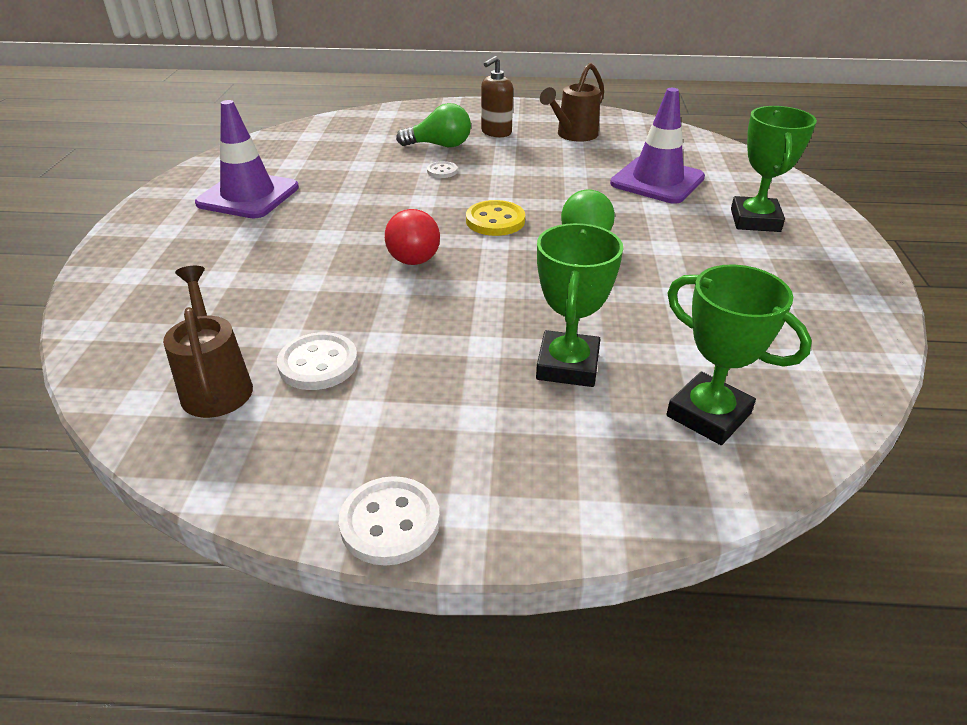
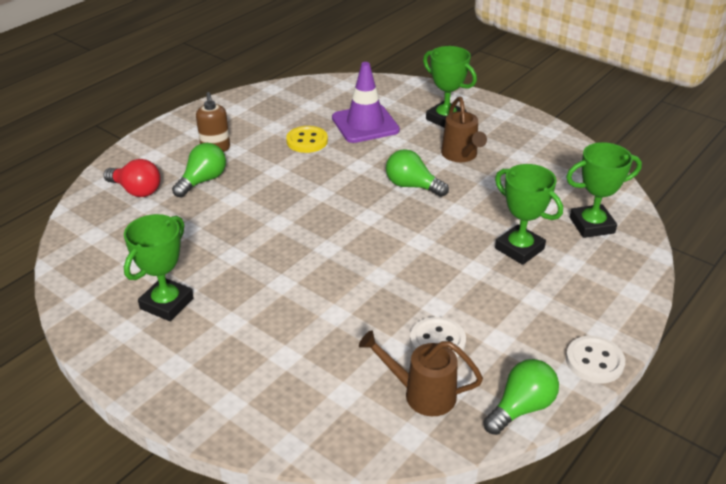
camera: 55 degrees left, 0 degrees up
(240, 478) = (521, 407): none -> green light bulb
(248, 195) = (167, 303): purple traffic cone -> green trophy
(413, 253) = (348, 255): red light bulb -> red light bulb (136, 190)
(442, 171) = (246, 197): white button -> none
(495, 220) = (343, 205): yellow button -> yellow button (307, 141)
(573, 135) = (264, 121): brown watering can -> brown watering can (461, 155)

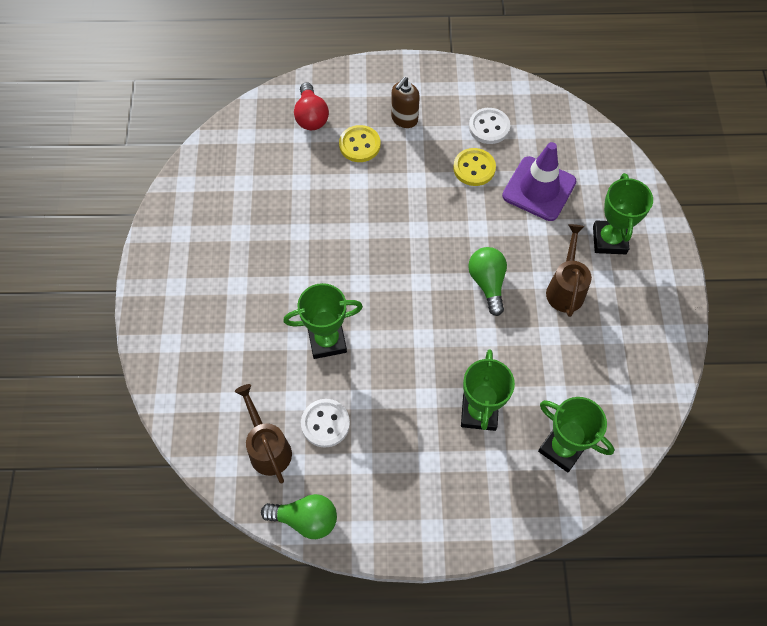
camera: 50 degrees right, 25 degrees up
(167, 303) = (222, 234): green trophy -> green trophy (327, 341)
(203, 181) = (359, 145): green light bulb -> yellow button
(461, 155) = (565, 288): brown watering can -> brown watering can turned 150 degrees clockwise
(594, 361) = (393, 542): white button -> white button (489, 127)

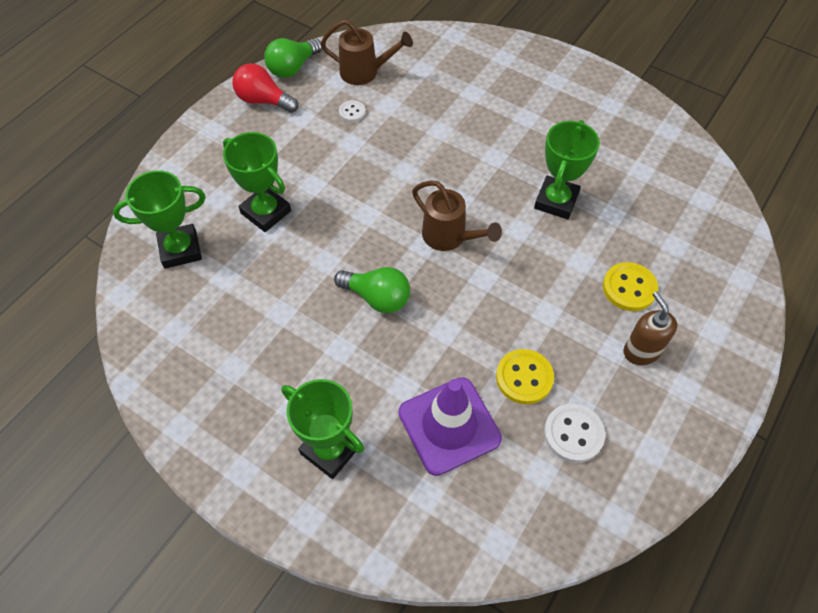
camera: 125 degrees right, 5 degrees down
(311, 116) = (698, 266): red light bulb -> red light bulb (263, 100)
(325, 423) = (352, 112): white button -> white button, size x0.58
(327, 341) = (422, 148): green trophy -> green trophy (556, 201)
(565, 288) = (314, 362): brown watering can -> brown watering can (449, 237)

